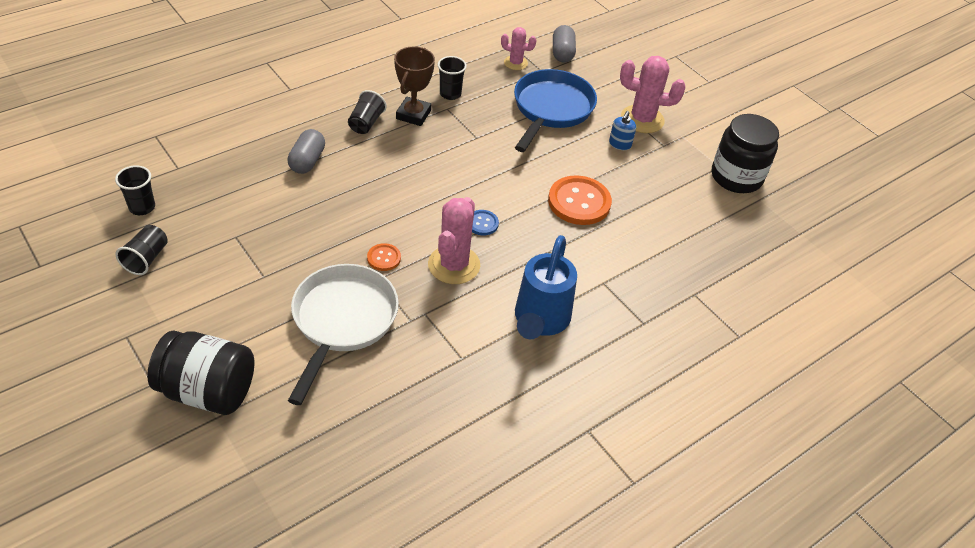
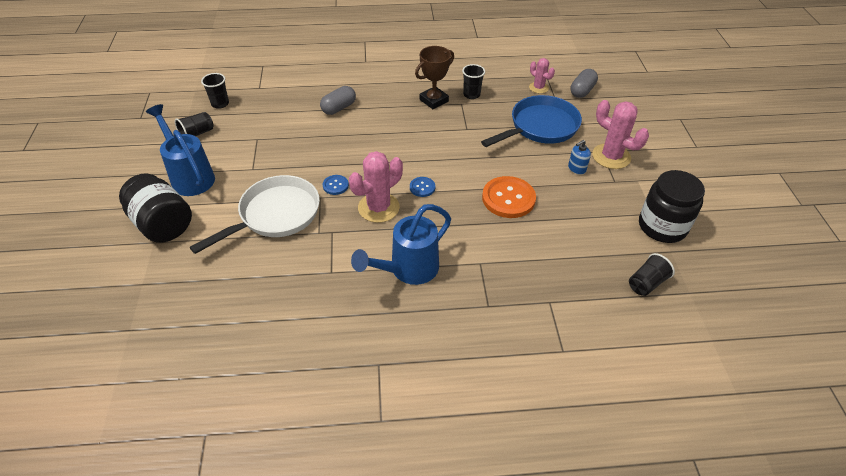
camera: 35 degrees right, 0 degrees up
(188, 317) = (190, 176): none -> blue watering can
(366, 123) = (397, 96): black cup -> black cup (646, 283)
(384, 258) = (335, 185): orange button -> blue button

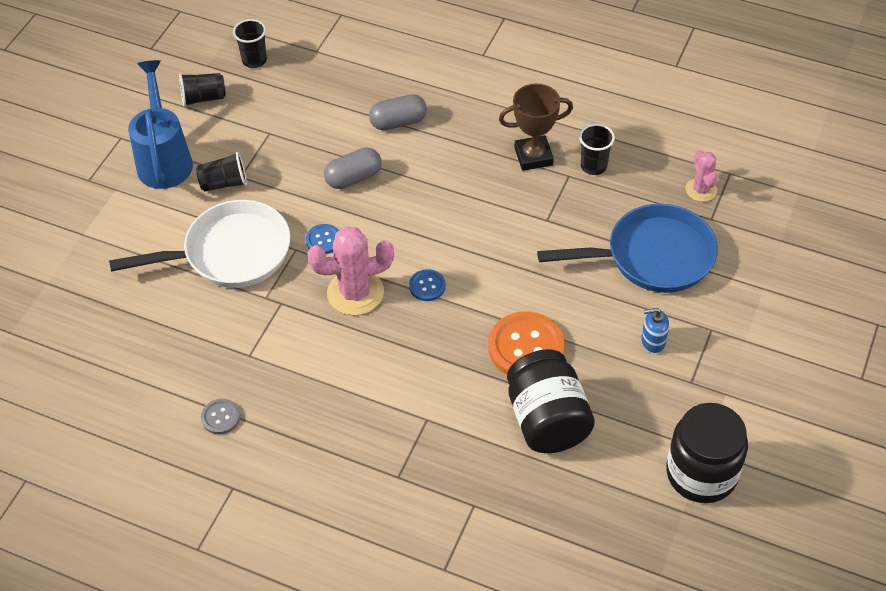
camera: 30 degrees right, 5 degrees up
(163, 224) = (103, 214): black jar -> black jar (547, 420)
(337, 320) = (221, 417): none -> grey button
(408, 270) = (337, 391): blue watering can -> none
(582, 91) = (763, 219): grey capsule -> grey capsule (353, 178)
(611, 156) = (717, 343): pink cactus -> none
(646, 283) = (613, 537): black cup -> black cup (224, 183)

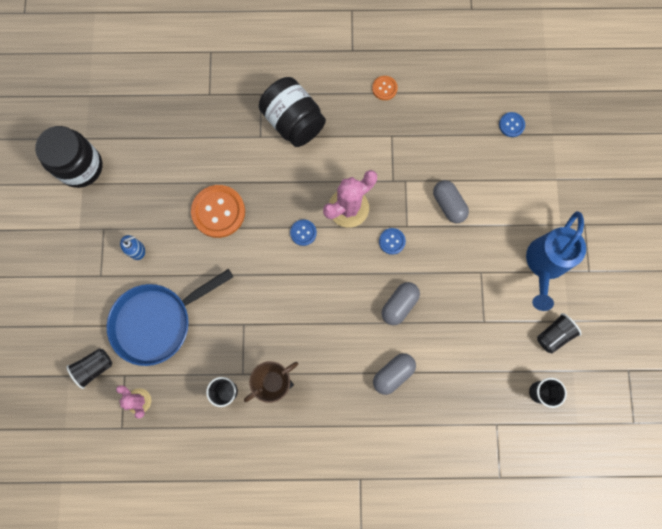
camera: 155 degrees right, 25 degrees up
(89, 311) = (511, 125): none -> blue button
(164, 159) = (544, 264): blue watering can -> blue watering can turned 60 degrees clockwise
(221, 417) = (384, 88): grey button -> orange button
(224, 183) = (488, 261): black cup -> black cup (94, 367)
(230, 253) = (448, 205): white pan -> grey capsule
(547, 420) = (186, 165): black jar -> black jar (293, 122)

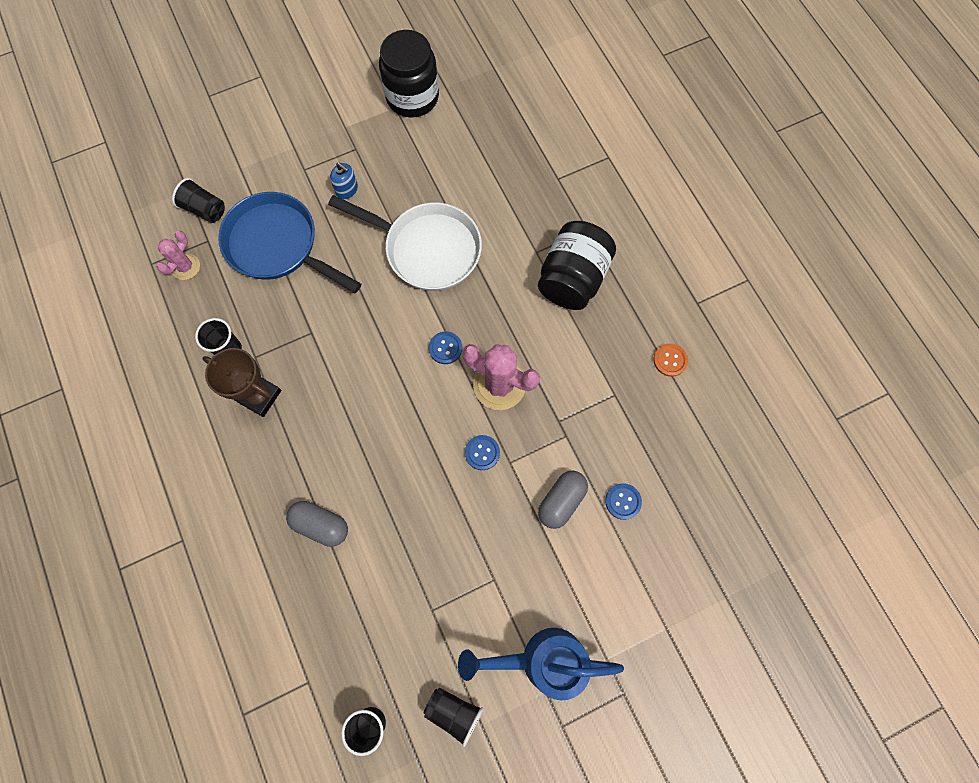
camera: 65 degrees right, 5 degrees down
(218, 212) = (427, 249): orange button -> white pan
(399, 305) = (408, 495): grey capsule -> none
(511, 125) = (708, 536): blue button -> blue button (623, 501)

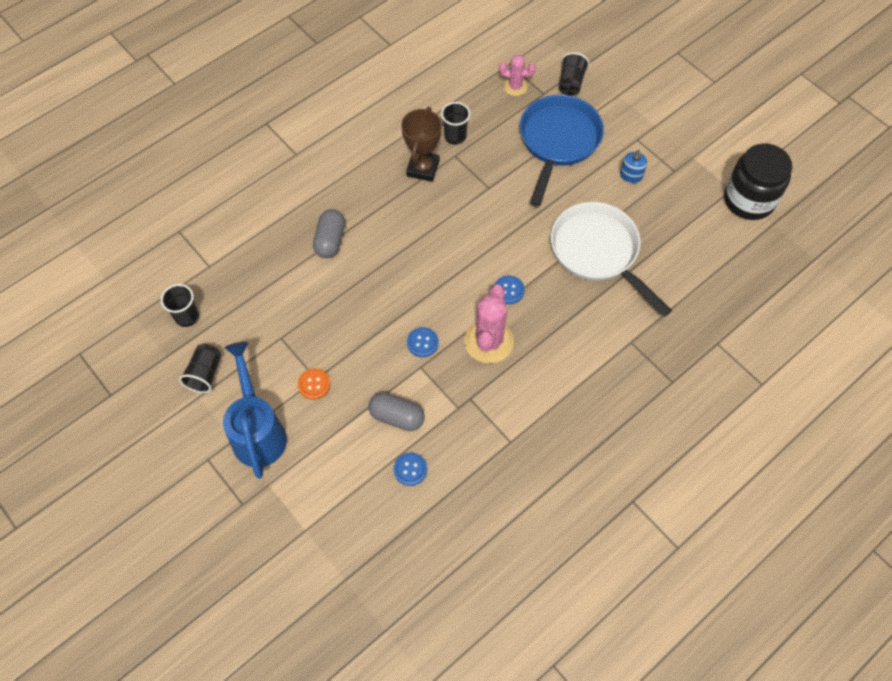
camera: 75 degrees right, 10 degrees down
(427, 249) = (598, 252): white pan -> white pan turned 135 degrees clockwise
(572, 278) = (615, 379): black jar -> none
(670, 360) = (562, 485): orange button -> orange button (314, 384)

